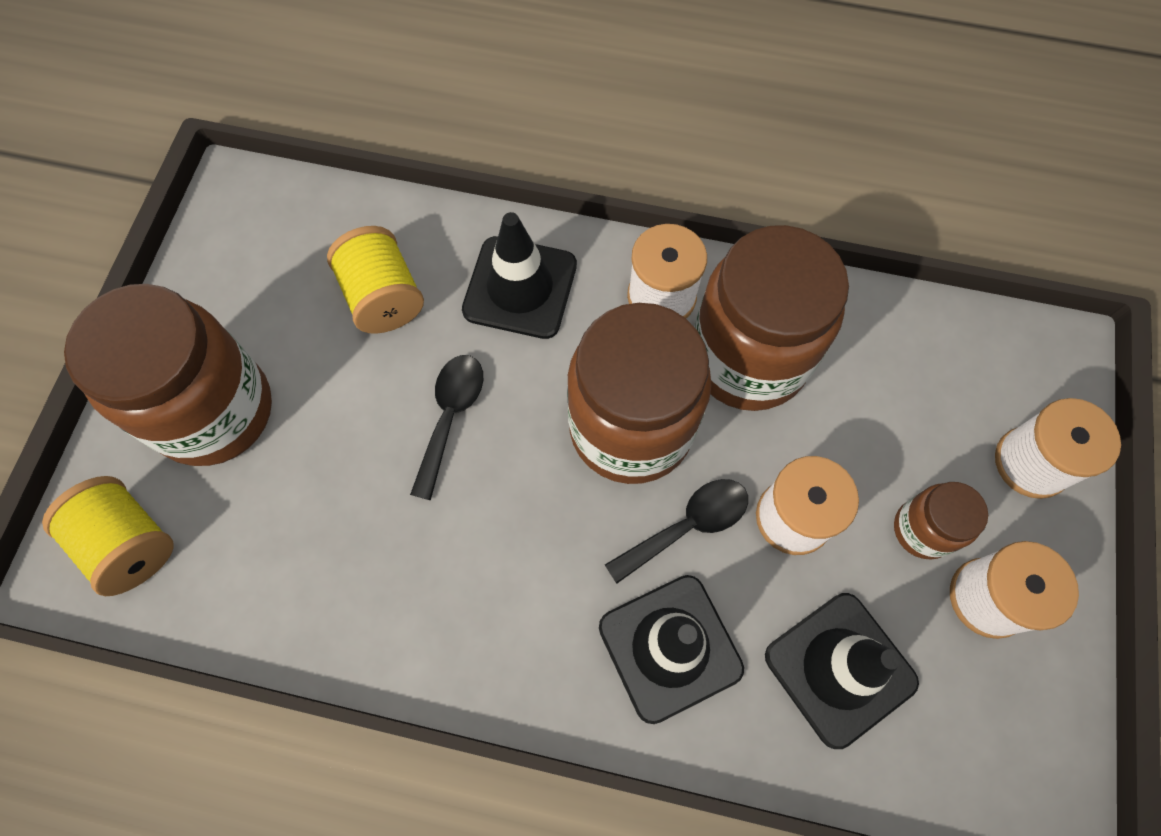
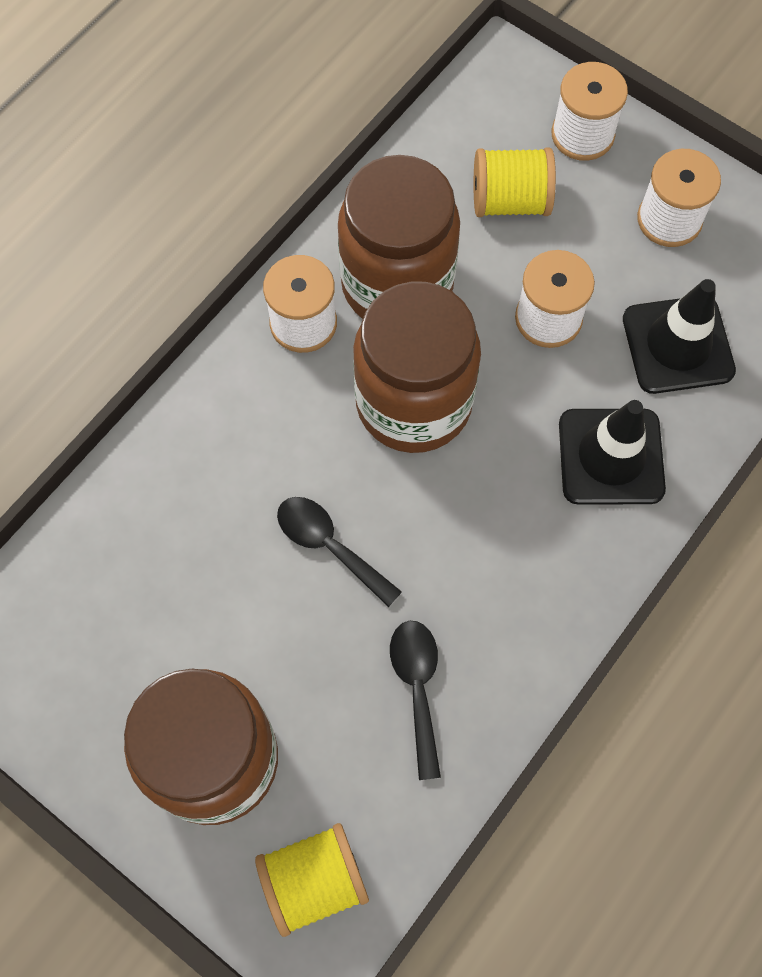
camera: 65 degrees left, 0 degrees up
(383, 297) = (175, 559): yellow spool -> yellow spool (510, 201)
(520, 287) = (231, 435): black traffic cone -> none
(687, 526) = (519, 399): black spoon -> black spoon (417, 688)
(922, 529) = (599, 234): brown jar -> none

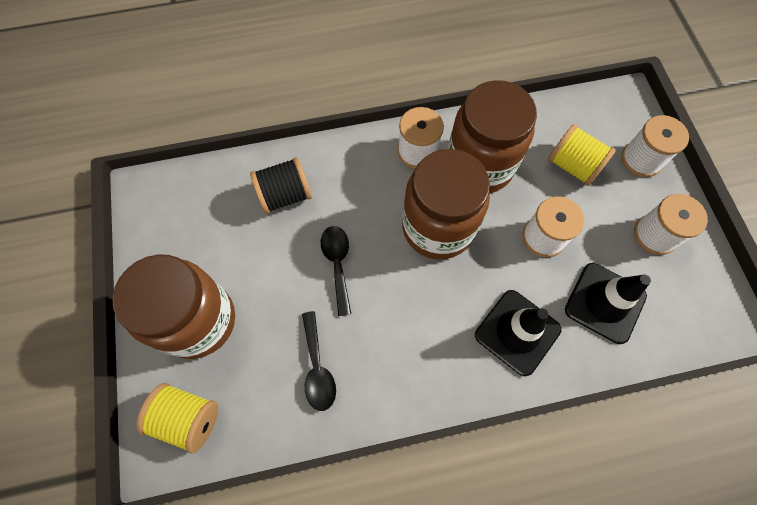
camera: 40 degrees right, 0 degrees up
(179, 512) = (285, 195): none -> black spool
(417, 688) = (317, 367): black spoon -> black spoon turned 135 degrees clockwise

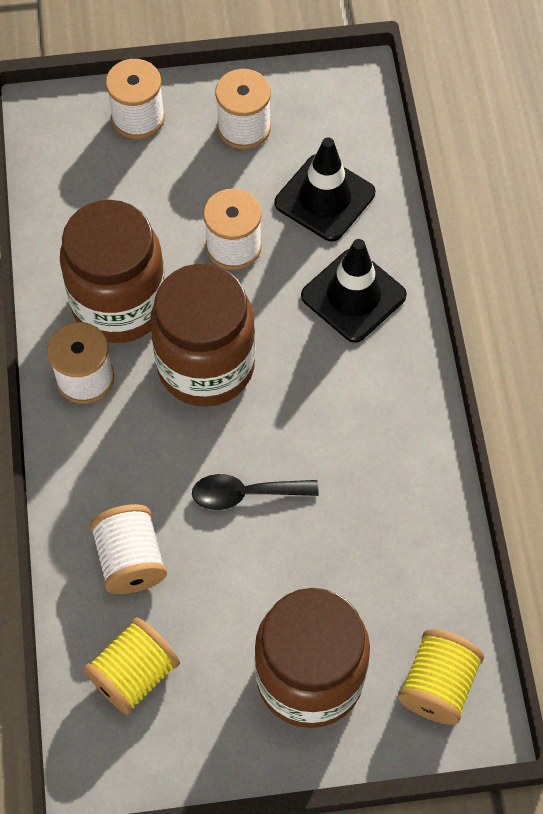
camera: 85 degrees left, 5 degrees down
(285, 195) = (130, 559): black spool -> white spool
(317, 367) = (382, 525): black spoon -> none
(573, 166) = (136, 195): yellow spool -> yellow spool (134, 674)

